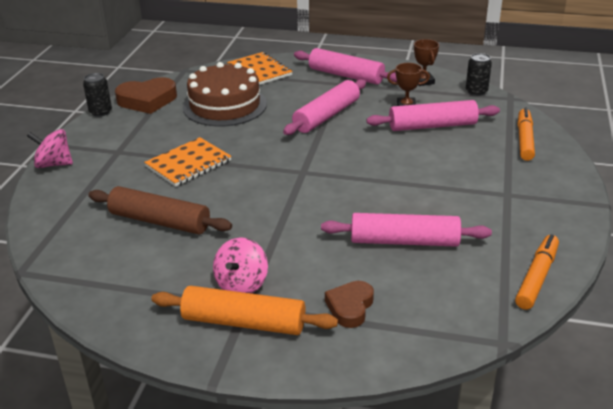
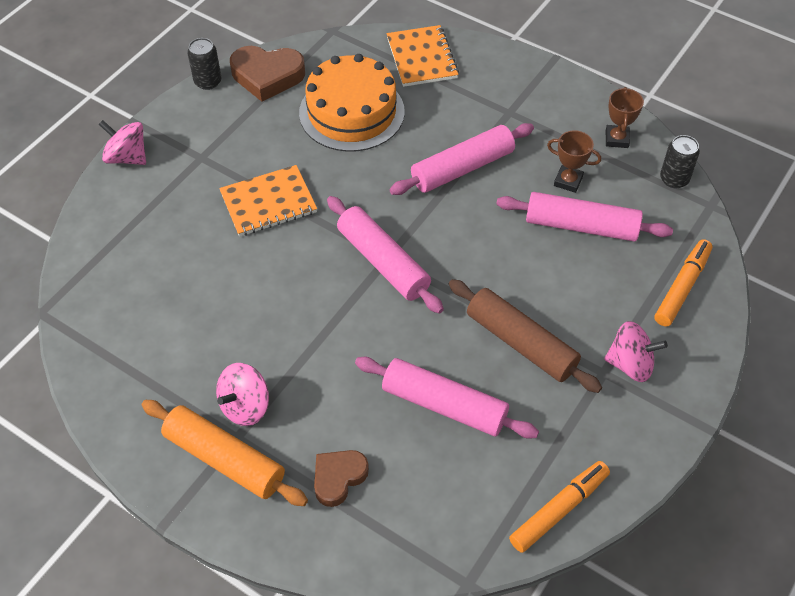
camera: 20 degrees right, 20 degrees up
(160, 221) = (202, 285): brown rolling pin -> brown rolling pin (521, 343)
(225, 105) = (351, 112): brown cake -> orange cake
(346, 75) = (524, 99): pink rolling pin -> pink rolling pin (383, 262)
(522, 185) = (630, 364): none -> pink spinning top

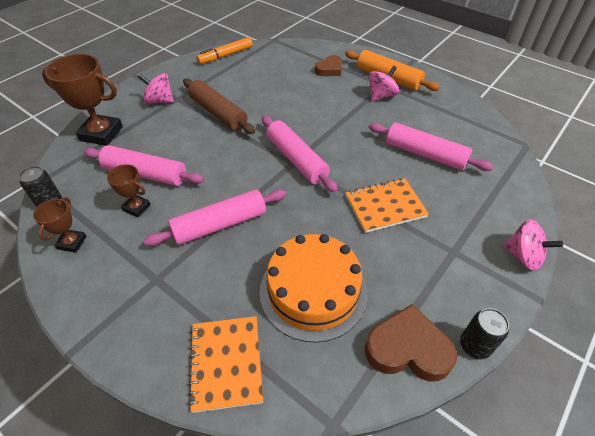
camera: 175 degrees left, 5 degrees down
(444, 405) = (271, 91): pink rolling pin -> pink rolling pin (425, 154)
(682, 287) = (101, 133): orange marker -> brown trophy

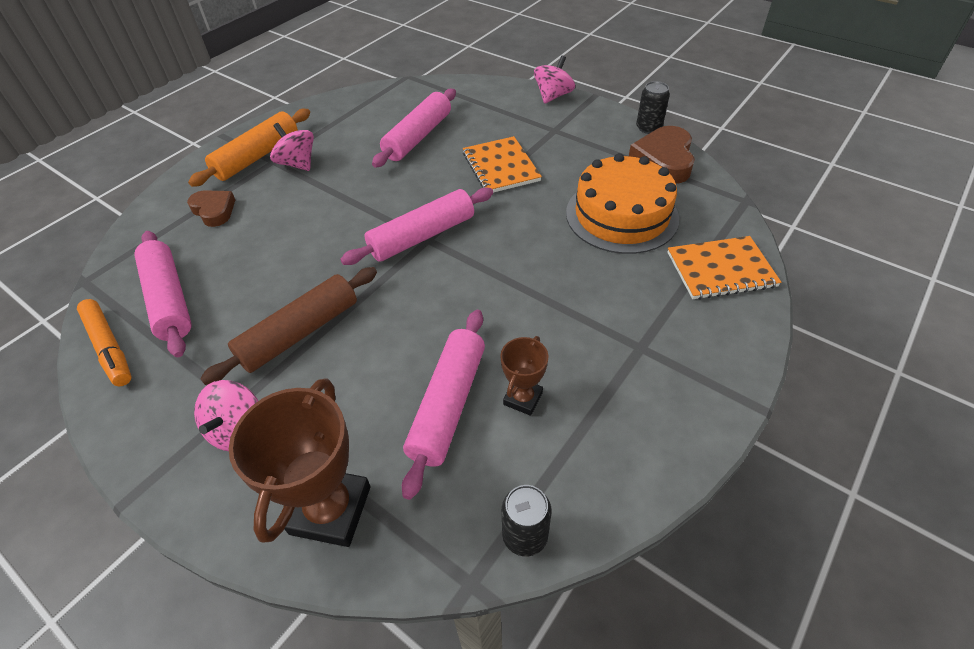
camera: 90 degrees left, 0 degrees up
(72, 242) = (603, 467): brown trophy -> none
(220, 224) = (544, 298): pink rolling pin -> pink rolling pin (169, 299)

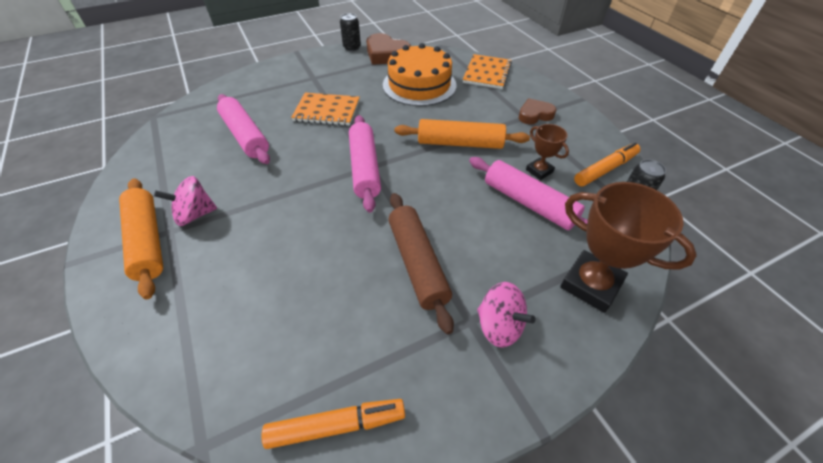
camera: 65 degrees left, 0 degrees up
(169, 299) = (305, 356): pink rolling pin -> none
(214, 211) = (199, 293): brown heart -> brown heart (535, 115)
(524, 298) = (460, 143): none -> orange rolling pin
(553, 96) = (276, 65): pink spinning top -> none
(582, 483) = (605, 169): none -> orange marker

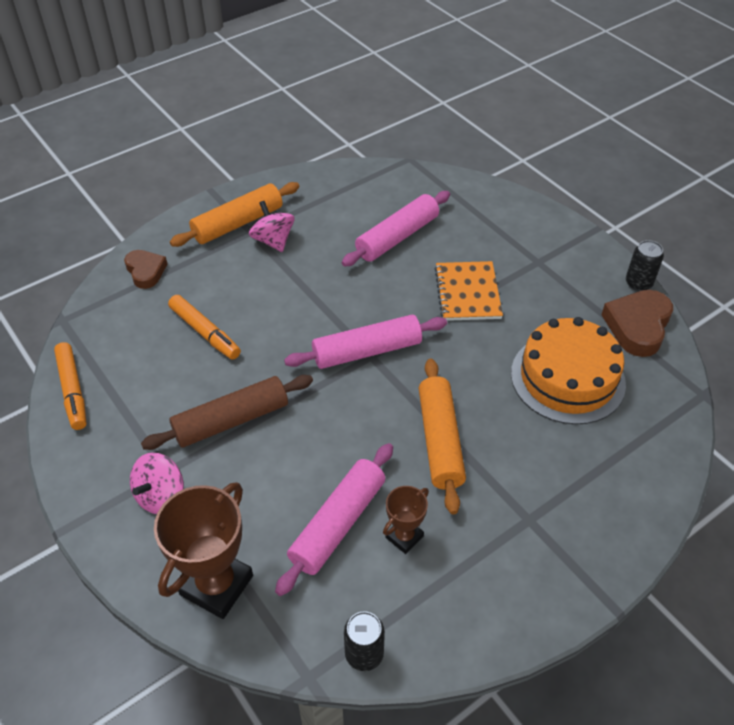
camera: 80 degrees right, 0 degrees up
(487, 73) = (641, 463): orange notebook -> none
(535, 115) = (540, 533): brown heart -> brown heart (146, 271)
(605, 169) = (427, 626): orange marker -> orange marker (205, 332)

